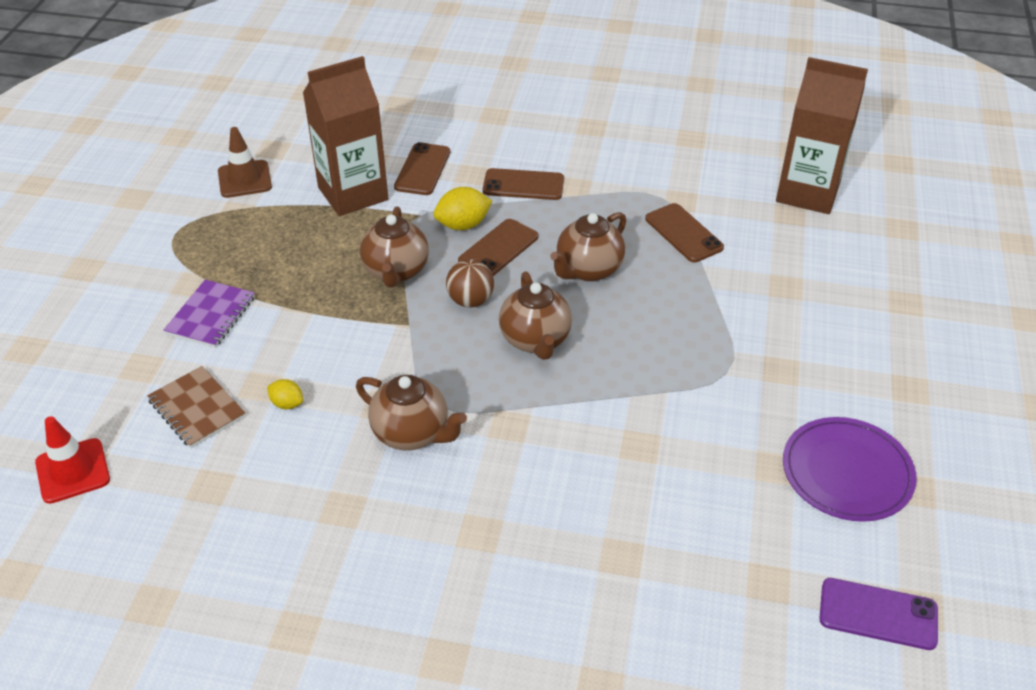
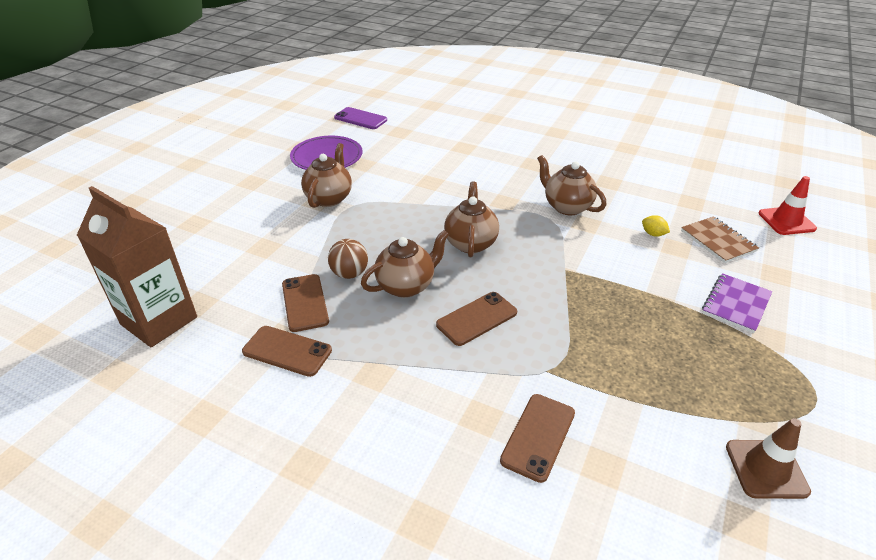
camera: 165 degrees left, 5 degrees down
(353, 194) = (622, 416): brown carton -> none
(396, 271) = (574, 314): brown teapot -> brown teapot (329, 198)
(463, 225) = (504, 350): yellow lemon -> none
(470, 301) = (512, 278): brown ball -> brown ball (349, 274)
(523, 185) = (427, 388): brown phone -> brown phone (287, 351)

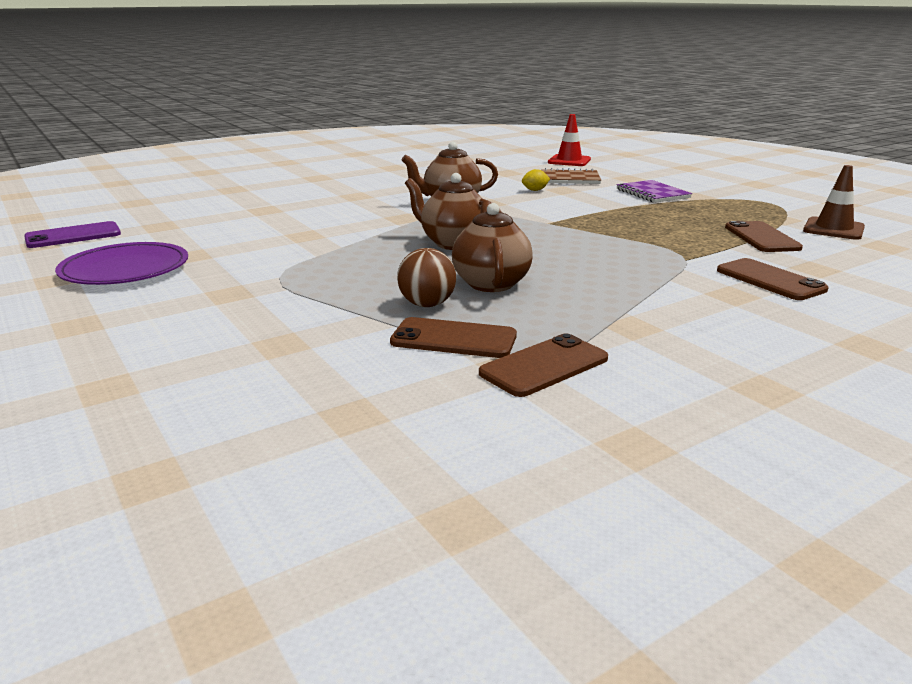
camera: 60 degrees left, 15 degrees down
(159, 321) = (356, 457): brown carton -> none
(329, 198) = (235, 286): brown teapot -> none
(477, 319) = (584, 266): brown phone -> brown phone (761, 237)

